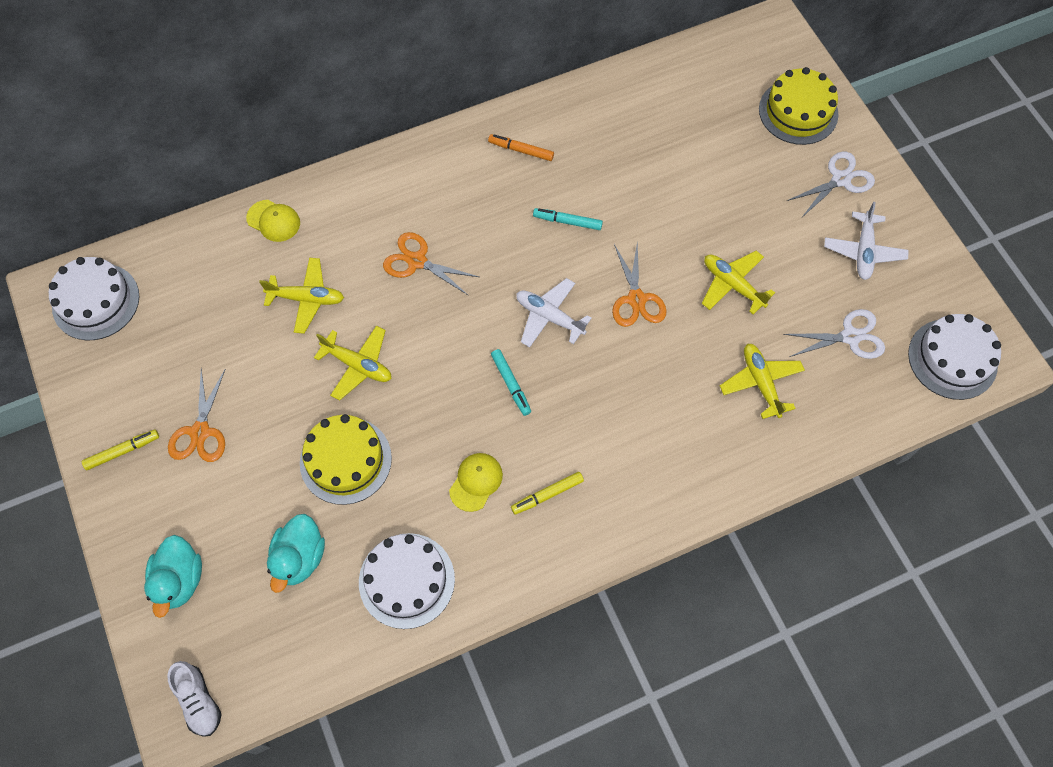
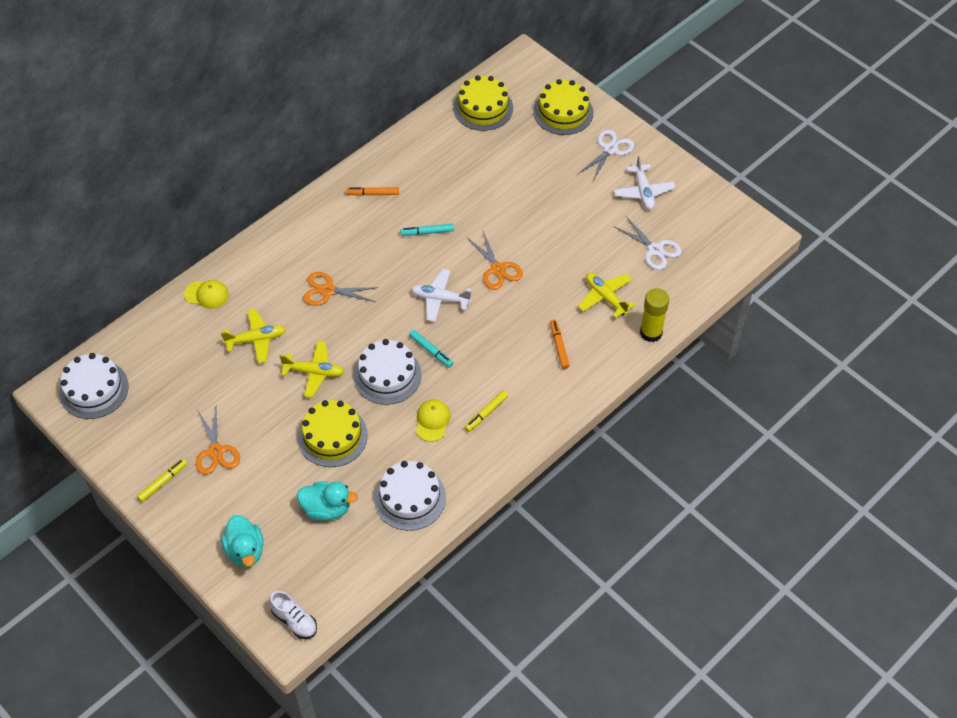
camera: 20 degrees left, 10 degrees down
(299, 558) = (327, 509): turquoise duck -> turquoise duck turned 75 degrees counterclockwise
(675, 432) = (559, 346): none -> orange marker
(699, 77) = (483, 108): none -> yellow cake
(732, 285) = (561, 240): yellow plane -> none
(803, 453) = (651, 333): none -> yellow glue stick
(850, 337) = (655, 250): white scissors -> white scissors turned 75 degrees clockwise
(952, 359) = (728, 243): white cake -> white cake (387, 375)

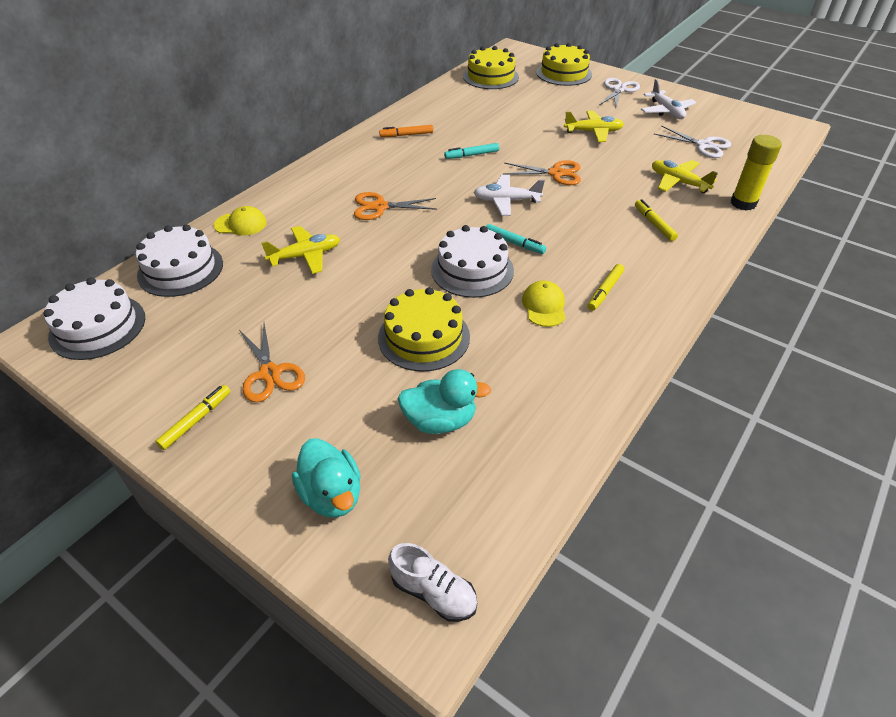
camera: 10 degrees left, 10 degrees down
(314, 372) = (383, 277): yellow plane -> yellow plane (593, 132)
(410, 498) = (550, 392): white cake -> white cake (180, 269)
(497, 269) = (556, 173): orange scissors -> orange scissors turned 45 degrees counterclockwise
(559, 346) = (654, 224): orange marker -> yellow marker

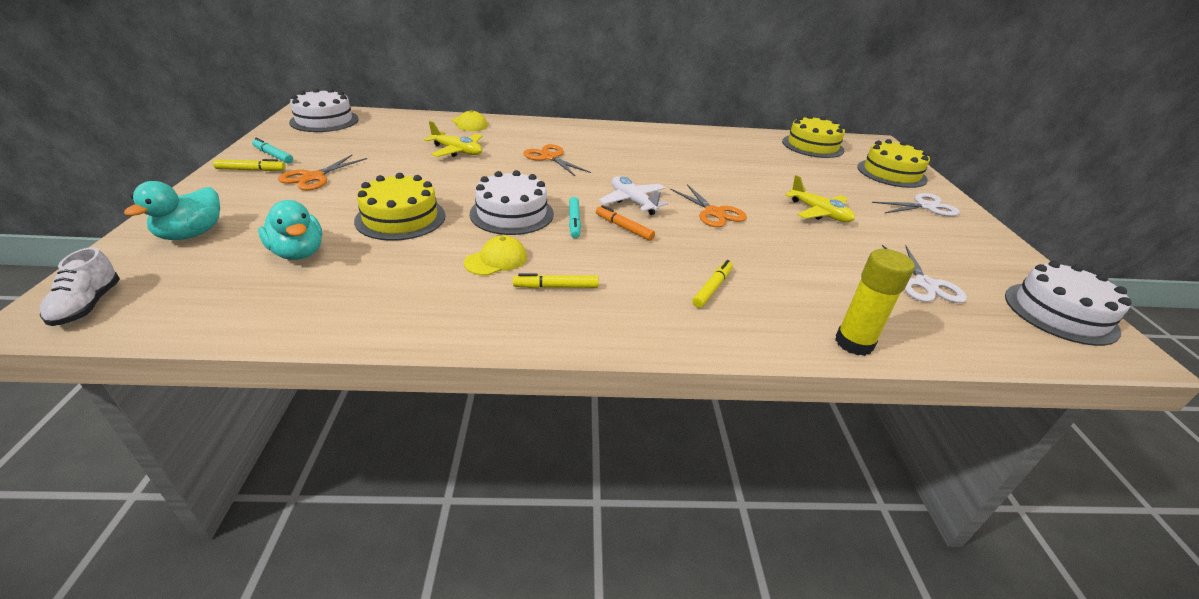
camera: 50 degrees right, 10 degrees down
(180, 269) = (401, 123): white cake -> white cake (1060, 313)
(406, 135) = (661, 140): orange marker -> orange marker (624, 228)
(471, 155) = (677, 170): turquoise marker -> turquoise marker (273, 155)
(666, 111) = (945, 243): white plane -> none
(678, 182) = (817, 285): yellow plane -> none

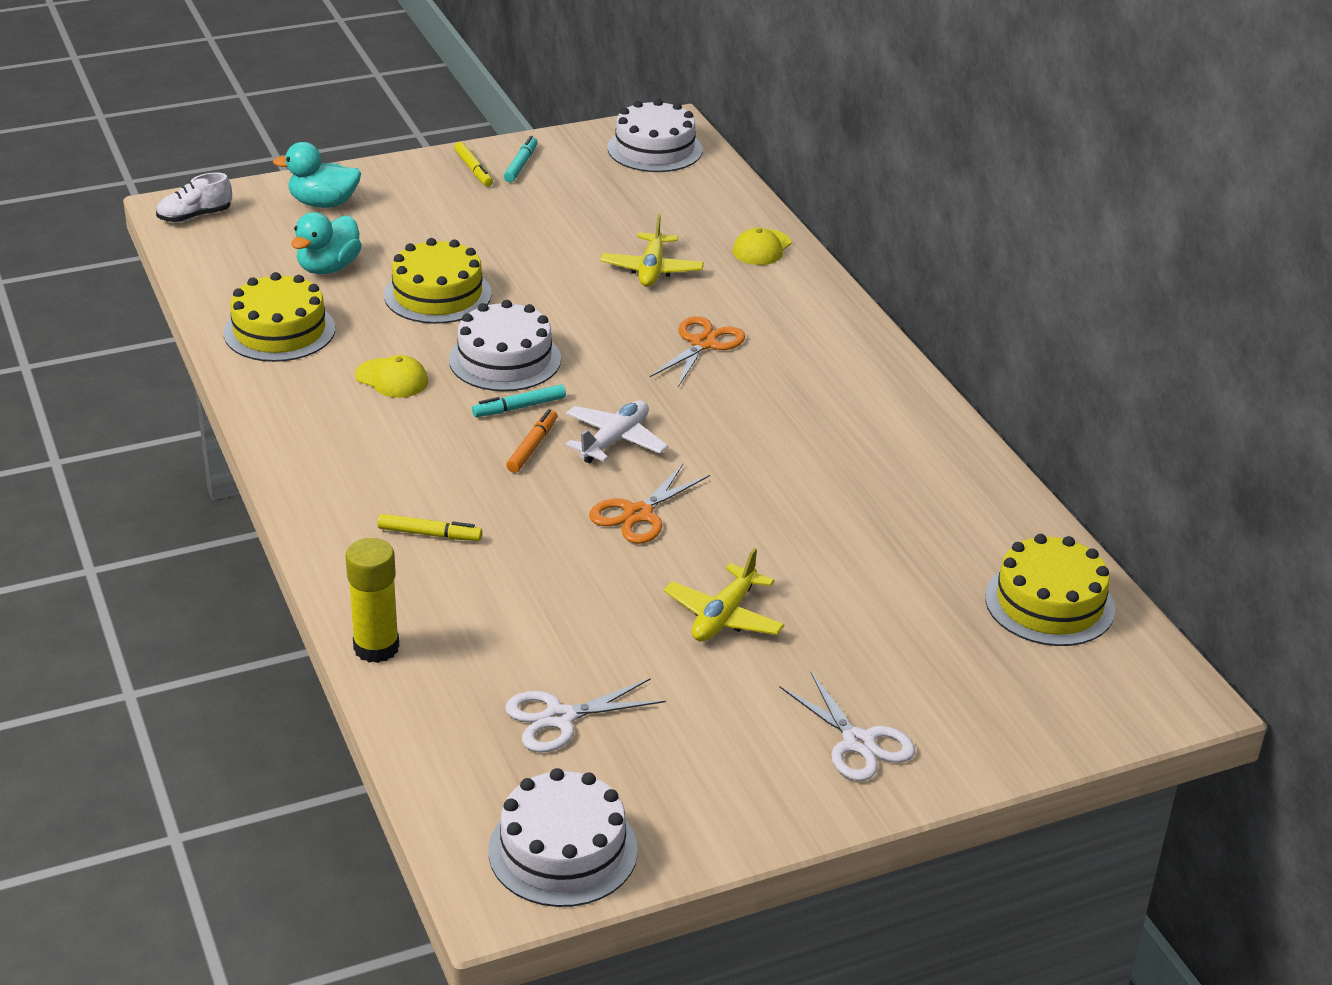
camera: 70 degrees right, 0 degrees up
(313, 177) = (488, 210): orange scissors -> none
(556, 287) = (363, 428): yellow marker -> none
(891, 173) = (995, 708): yellow cake -> yellow cake (279, 331)

